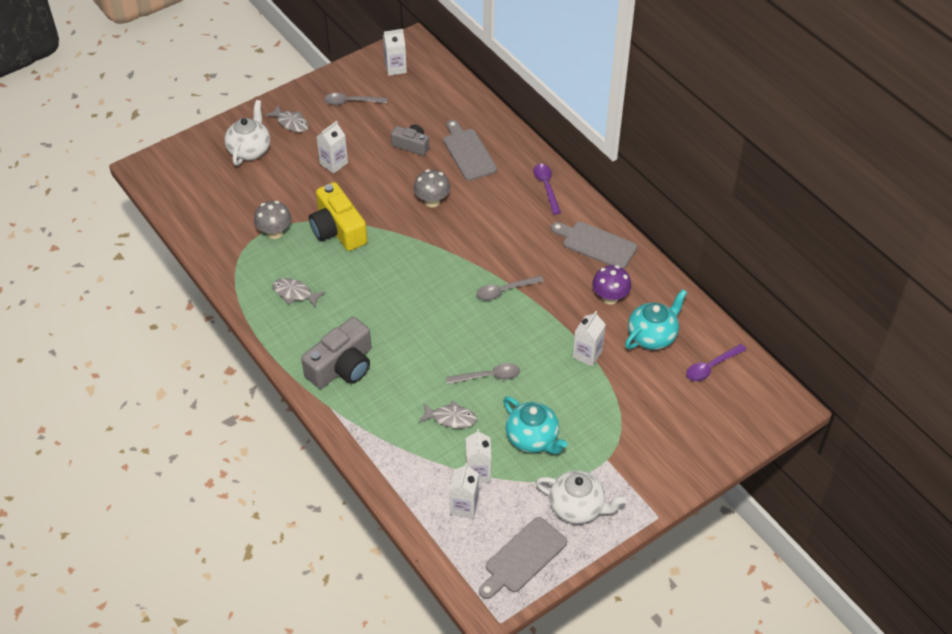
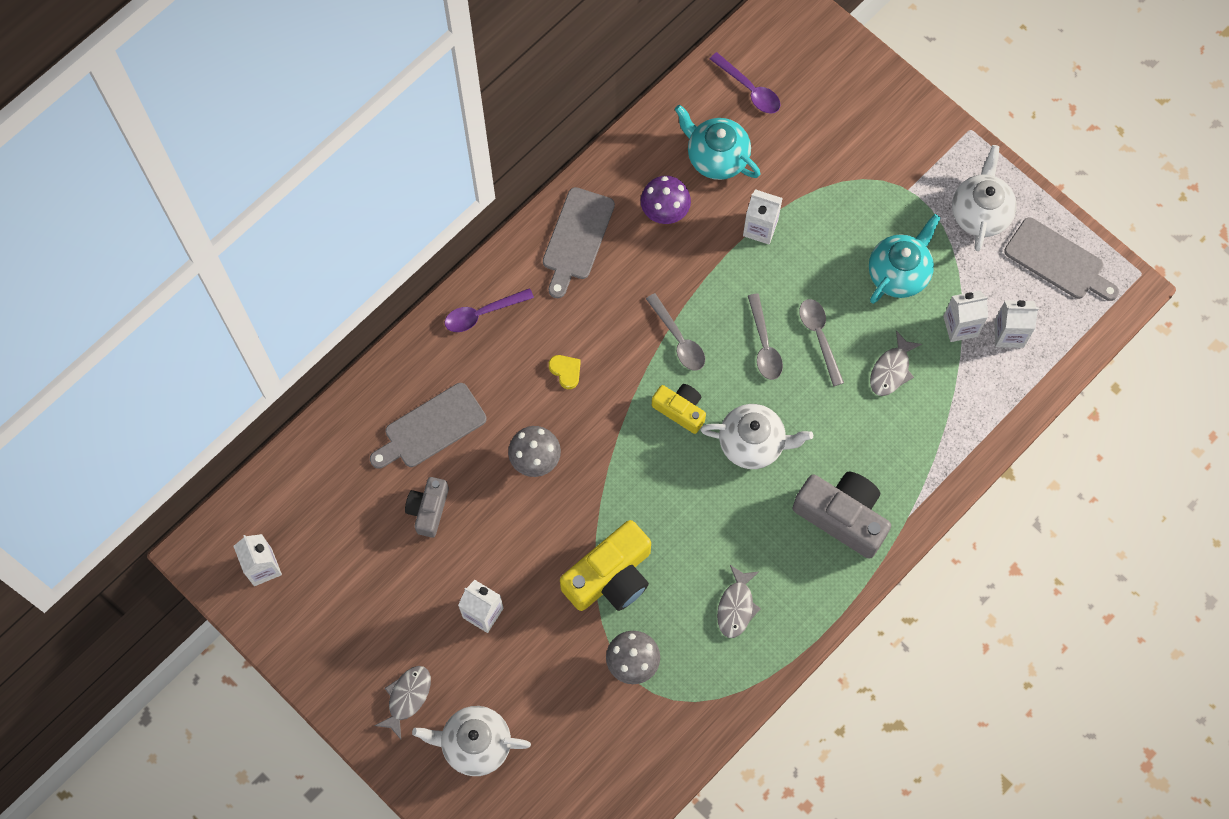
camera: 100 degrees left, 20 degrees up
(350, 102) = (348, 618): grey spoon -> grey spoon (764, 345)
(413, 322) = (753, 443): none -> white teapot
(449, 284) = (680, 410): none -> yellow camera
(451, 418) = (891, 370): grey fish -> grey fish turned 150 degrees counterclockwise
(493, 225) = (566, 371): none -> yellow heart

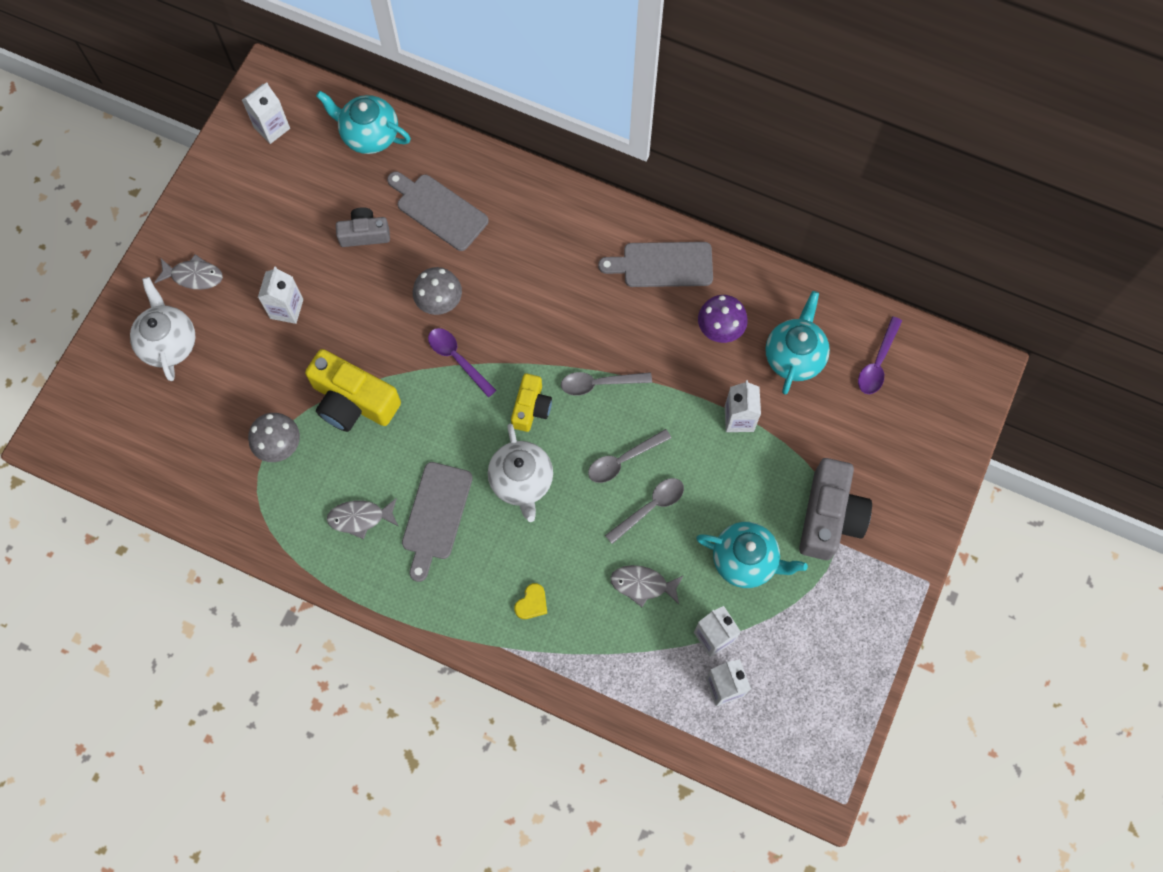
camera: 70 degrees right, 0 degrees up
(314, 470) = (369, 135): none -> turquoise teapot
(482, 313) = (559, 213): purple spoon -> purple spoon (457, 359)
(566, 371) = (531, 299): yellow heart -> yellow heart (532, 603)
(678, 339) = (599, 384): grey spoon -> grey spoon turned 45 degrees clockwise
(842, 516) = (479, 585): grey camera -> grey camera (829, 516)
(980, 213) = (842, 619): white teapot -> none
(1058, 261) = (823, 713): grey cutting board -> grey cutting board (436, 515)

